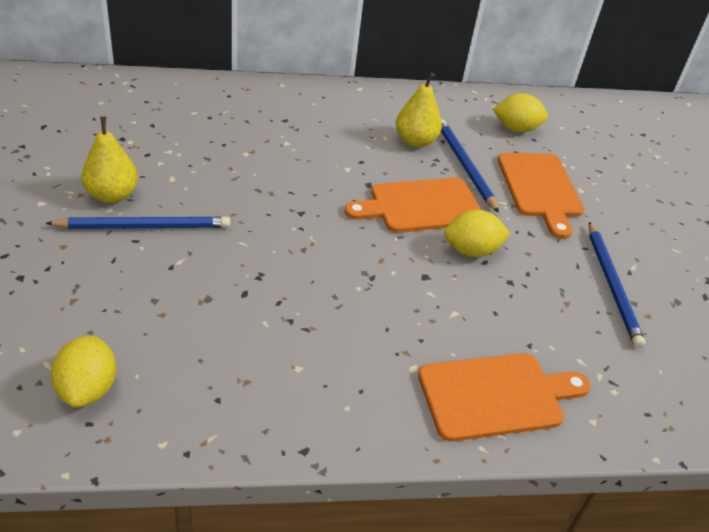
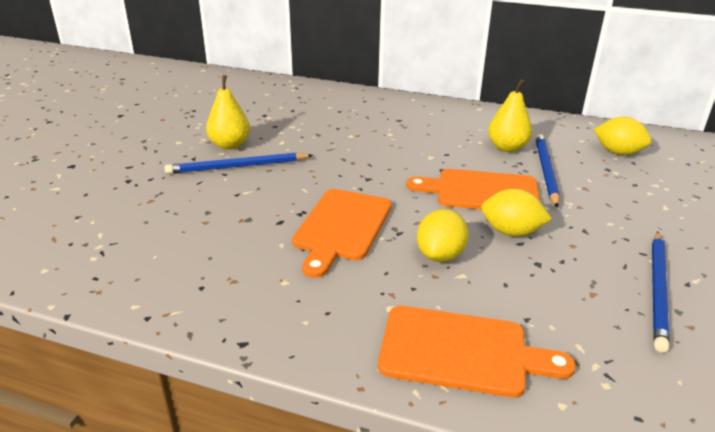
camera: 30 degrees right, 10 degrees down
(88, 389) = (113, 256): yellow lemon -> yellow lemon (440, 255)
(144, 227) = (237, 167): blue pencil -> blue pencil turned 150 degrees clockwise
(540, 189) = (617, 199): orange cutting board -> orange cutting board (342, 227)

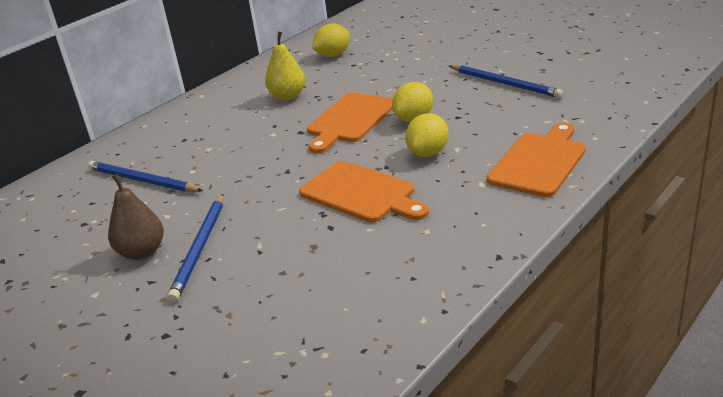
camera: 65 degrees left, 0 degrees up
(230, 145) = (142, 252): yellow pear -> brown pear
(440, 255) = (428, 153): yellow lemon -> yellow lemon turned 75 degrees clockwise
(545, 171) = (338, 88): blue pencil -> blue pencil (142, 180)

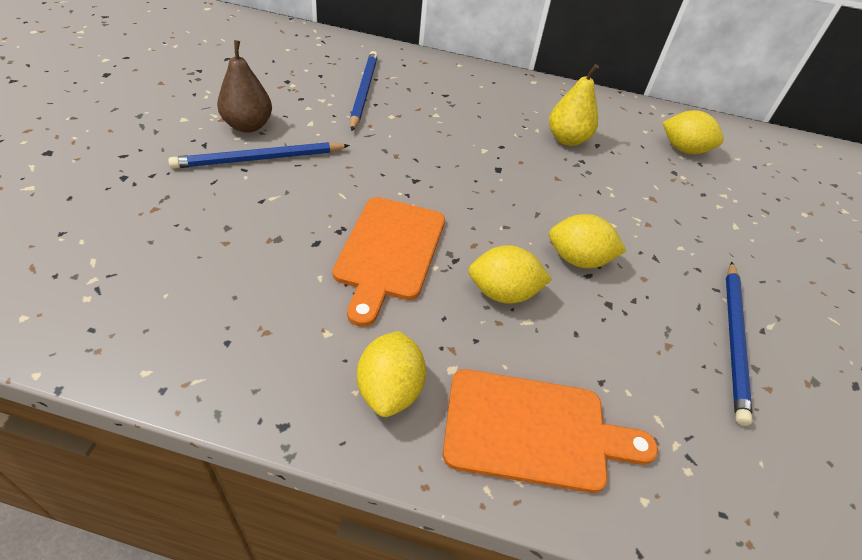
camera: 55 degrees right, 15 degrees up
(350, 120) = (543, 202): orange cutting board -> none
(488, 209) = (390, 390): none -> yellow lemon

